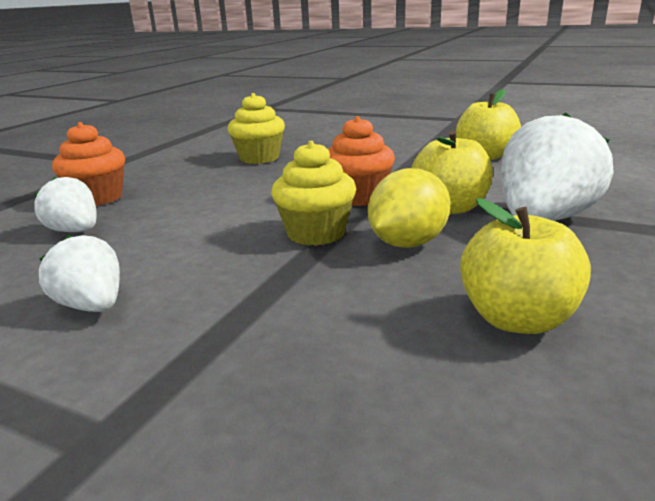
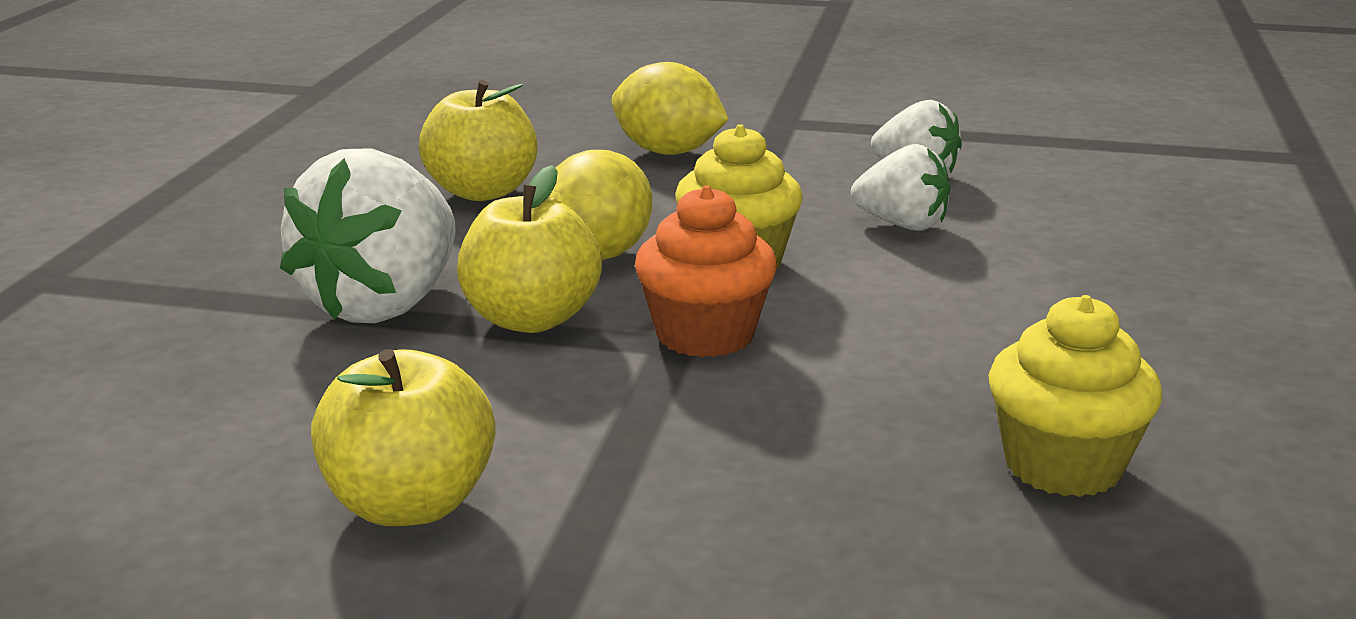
camera: 165 degrees right, 0 degrees up
(75, 231) = (1115, 243): white strawberry -> white strawberry (902, 225)
(98, 198) = (1222, 304): orange cupcake -> none
(301, 373) = (668, 152): none -> yellow lemon

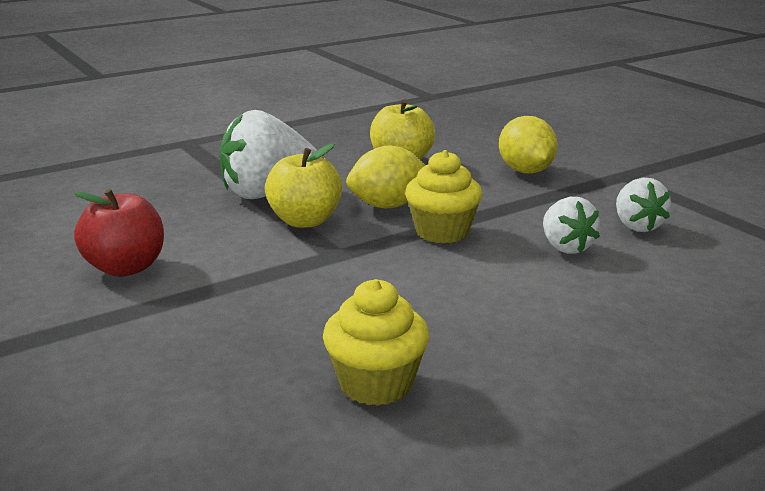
camera: 45 degrees right, 0 degrees up
(410, 504) = (126, 268): yellow apple -> red apple
(705, 335) = (355, 256): orange cupcake -> none

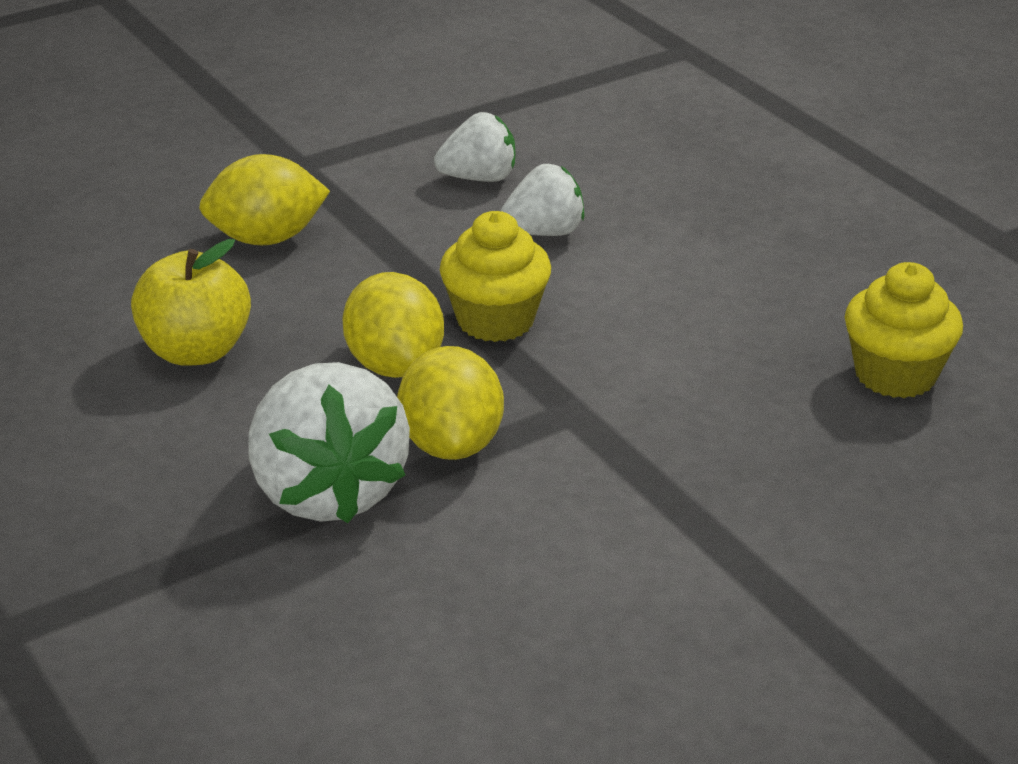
camera: 90 degrees left, 10 degrees up
(126, 268) = (633, 616): red apple -> none
(305, 221) = (451, 444): yellow apple -> yellow lemon

